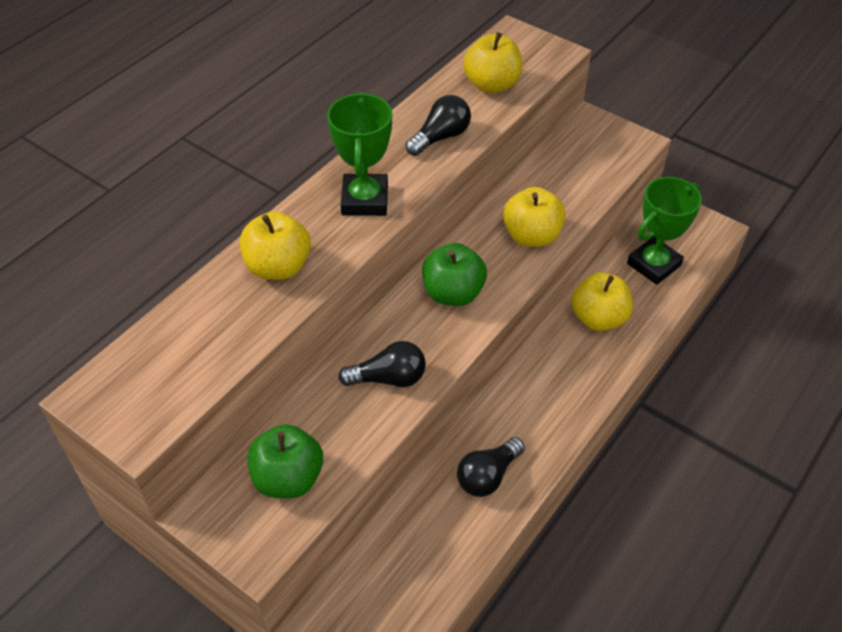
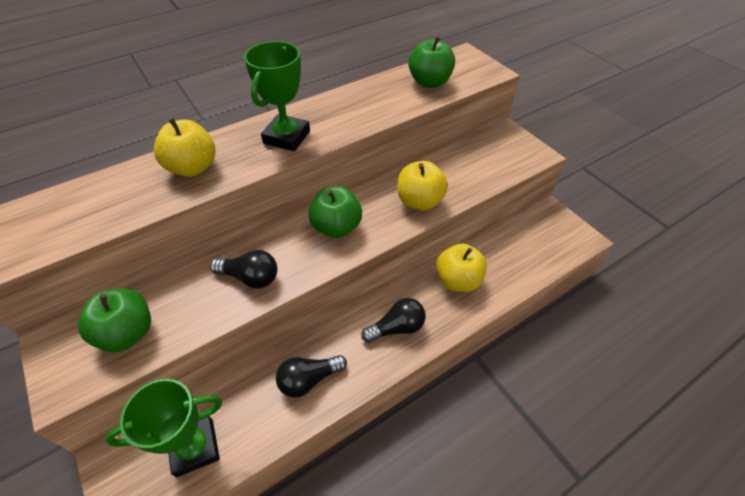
camera: 20 degrees right, 0 degrees up
(440, 137) = (370, 108): black light bulb -> black light bulb (396, 328)
(492, 85) = (429, 82): yellow apple -> green apple
(653, 264) = (521, 251): green trophy -> green trophy (195, 447)

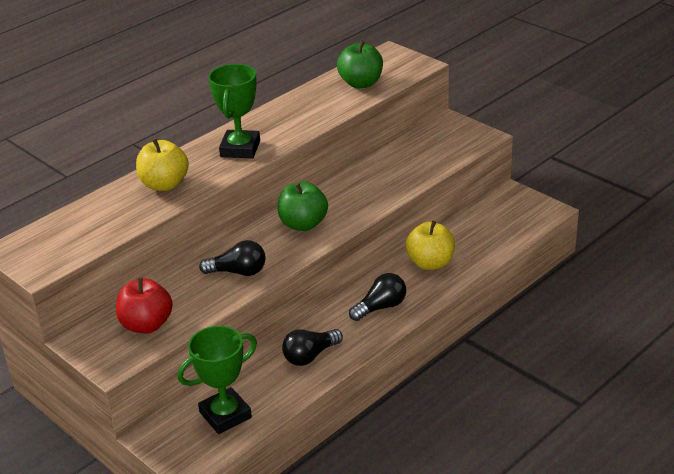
camera: 10 degrees left, 15 degrees down
(127, 333) = (146, 325): green apple -> red apple
(419, 201) = (376, 192): yellow apple -> none

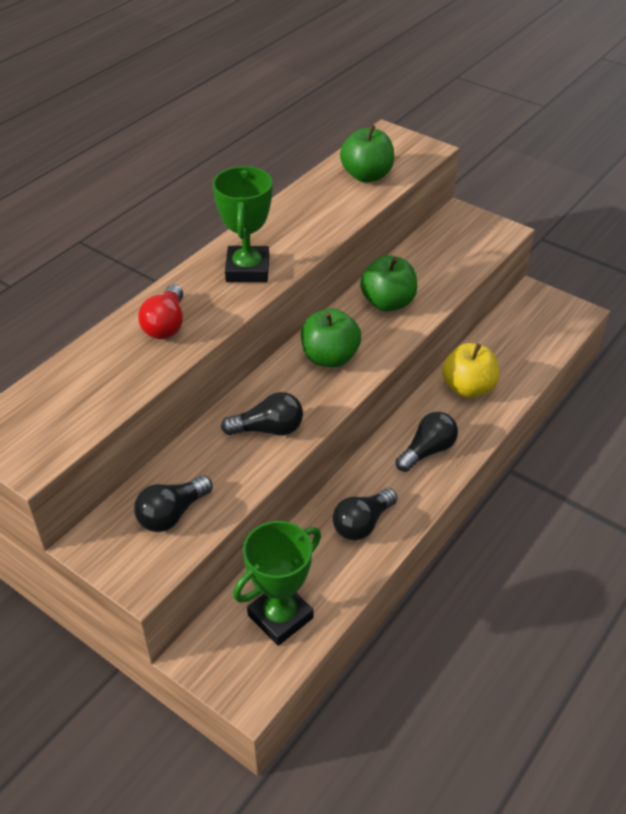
camera: 10 degrees left, 10 degrees up
(146, 325) = (172, 514): red apple -> black light bulb
(164, 184) = (166, 324): yellow apple -> red light bulb
(364, 186) = (388, 303): none -> green apple

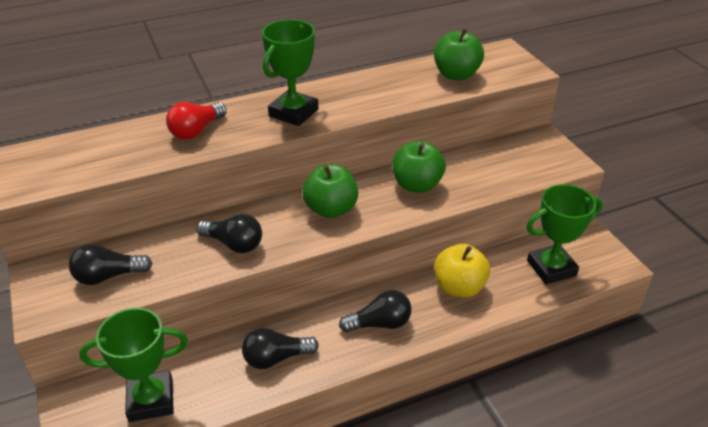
camera: 30 degrees right, 5 degrees down
(529, 338) = (551, 268): none -> green trophy

